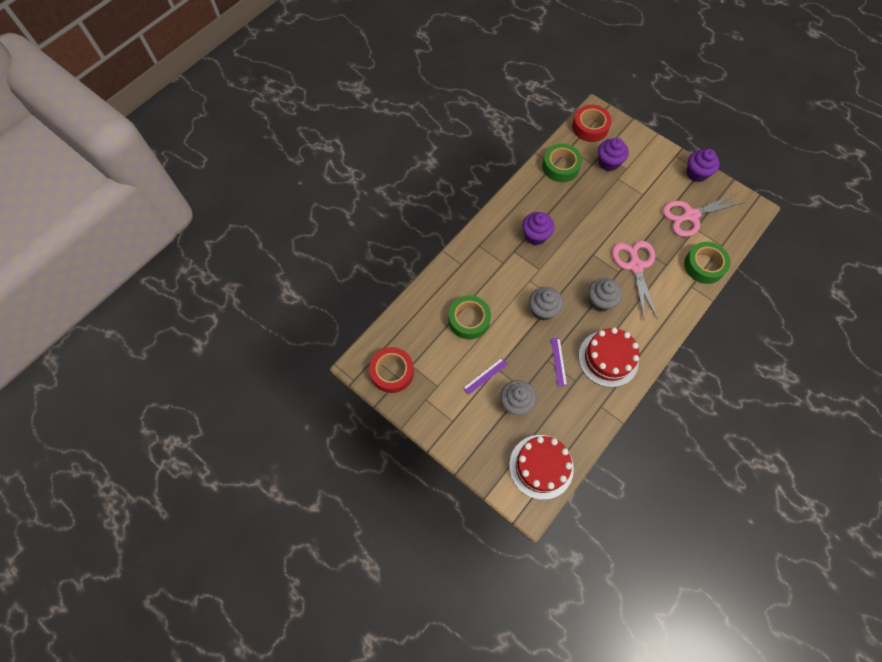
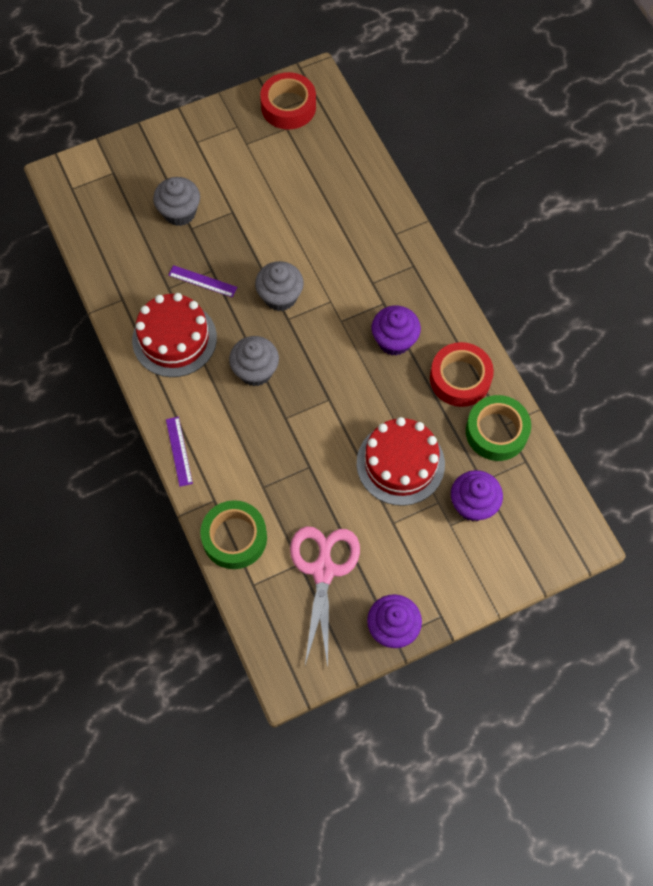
camera: 115 degrees right, 0 degrees up
(469, 320) = (311, 209): green tape -> none
(485, 376) = (230, 196): purple ruler -> purple ruler (179, 451)
(541, 466) = (94, 204): red cake -> red cake (400, 463)
(590, 127) = (553, 514): red tape -> red tape (460, 378)
(635, 266) = (282, 444): pink scissors -> none

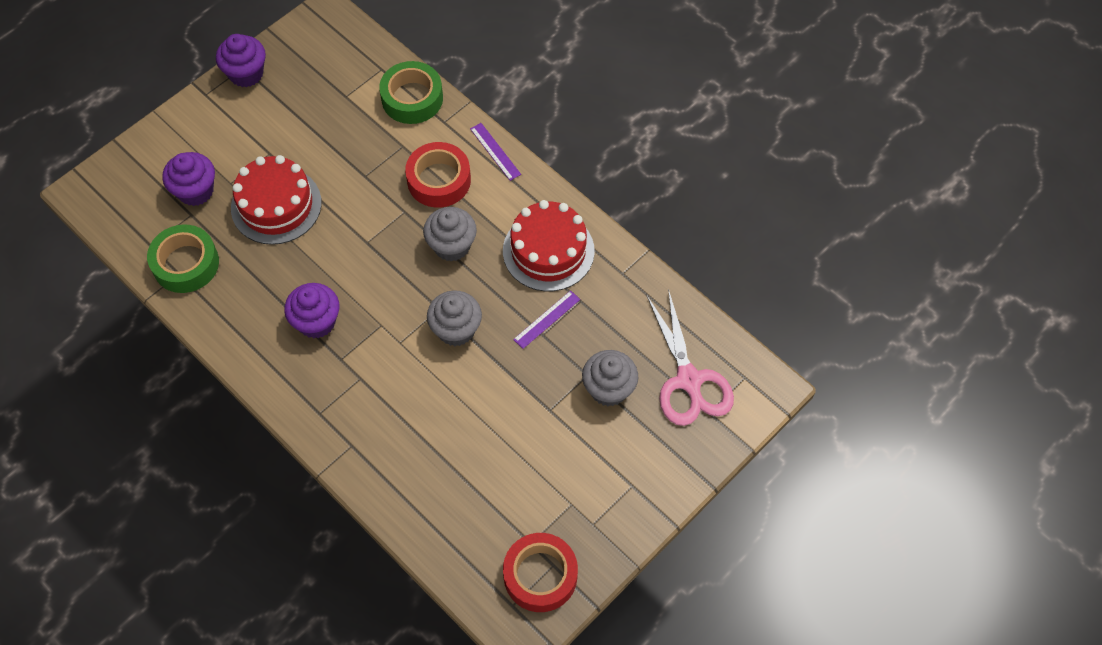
camera: 160 degrees right, 5 degrees down
(202, 281) = (547, 319): purple ruler -> purple ruler turned 45 degrees counterclockwise
(323, 570) = (322, 97): pink scissors -> pink scissors (688, 380)
(460, 378) = (235, 304): red tape -> red tape (439, 180)

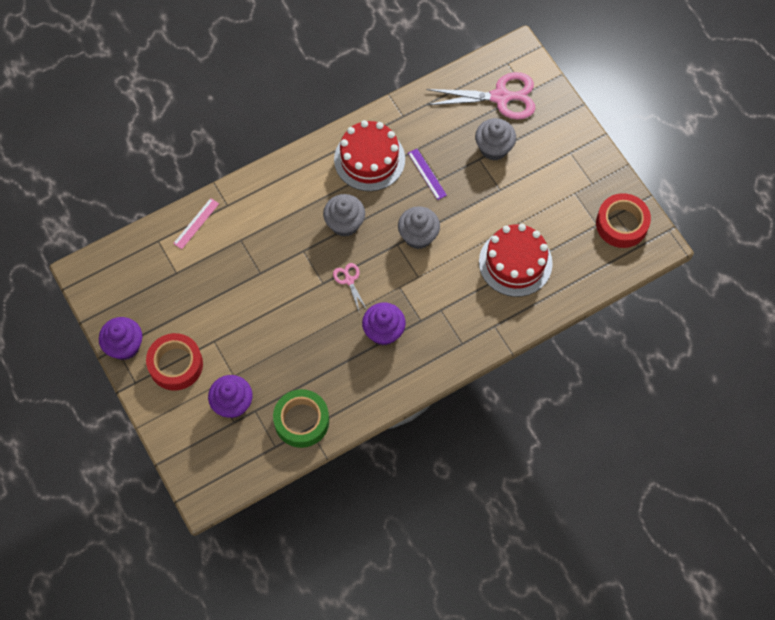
camera: 75 degrees left, 5 degrees up
(276, 205) = (267, 343): red cake -> red cake (515, 262)
(376, 269) = (349, 280): none -> pink scissors
(412, 98) = (196, 223): green tape -> pink ruler
(439, 180) = (282, 220): red tape -> red tape (176, 364)
(495, 151) = (268, 175): purple ruler -> none

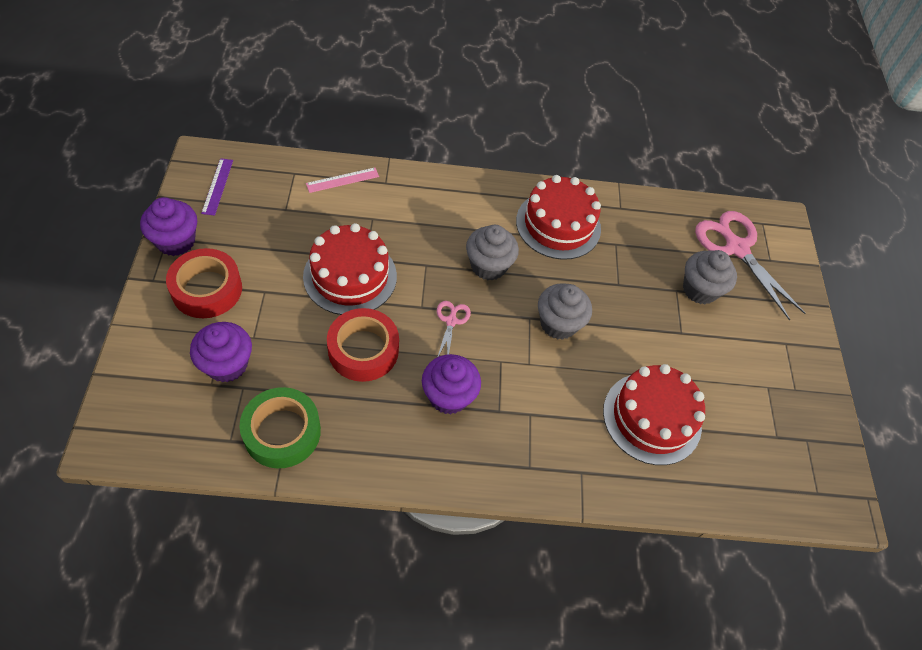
camera: 25 degrees right, 10 degrees down
(260, 293) = (350, 276): none -> red cake
(427, 174) = (609, 272): purple ruler -> purple ruler (217, 186)
(500, 97) = (736, 248): pink scissors -> pink scissors turned 150 degrees counterclockwise
(621, 224) = (809, 455): red tape -> red tape (363, 350)

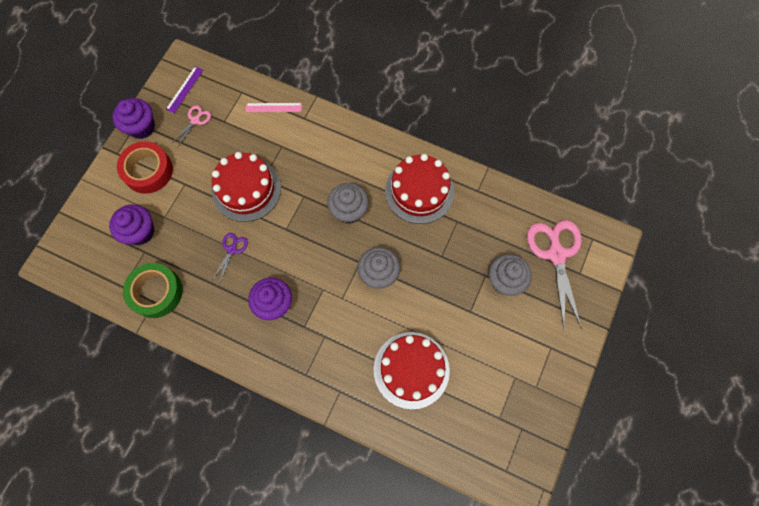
camera: 30 degrees right, 15 degrees up
(363, 350) = (232, 250): red tape -> purple scissors
(451, 321) = (301, 247): pink scissors -> pink scissors (195, 120)

